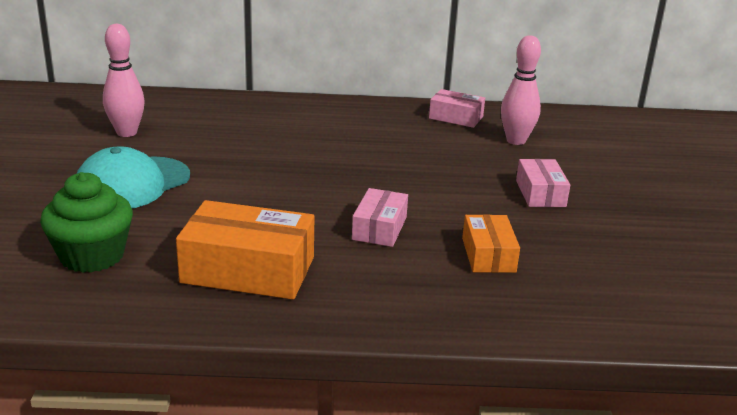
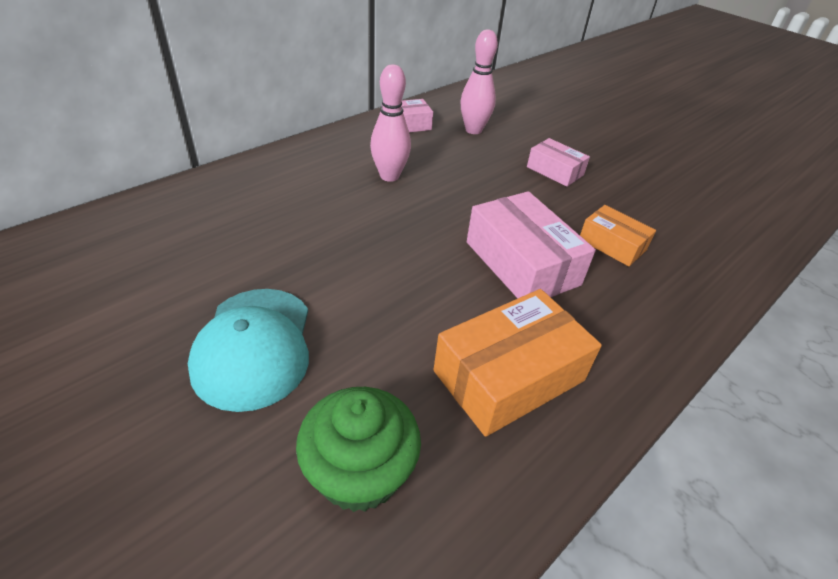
camera: 45 degrees left, 15 degrees up
(126, 133) = (142, 282): pink bowling pin -> pink bowling pin (389, 176)
(379, 228) = (522, 263): pink box -> pink box, size x1.71

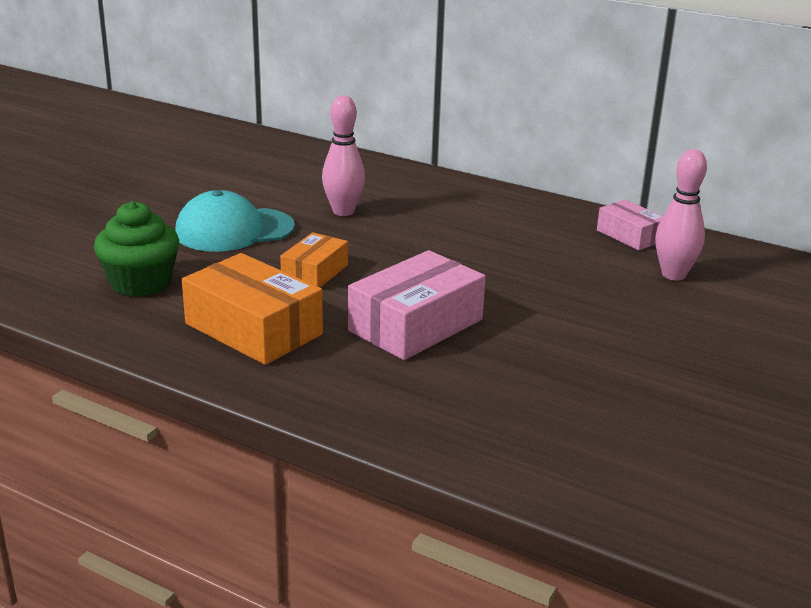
camera: 75 degrees right, 15 degrees down
(389, 176) = (508, 242): pink bowling pin -> pink bowling pin (343, 211)
(555, 171) = (634, 335): pink box -> none
(612, 244) = (499, 379): orange box -> orange box (315, 272)

